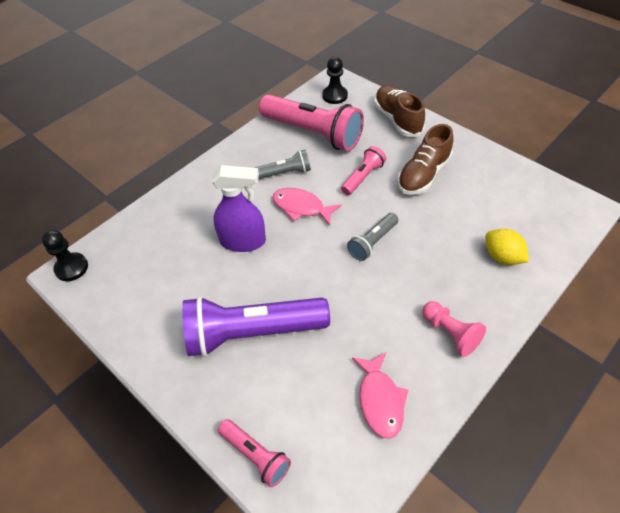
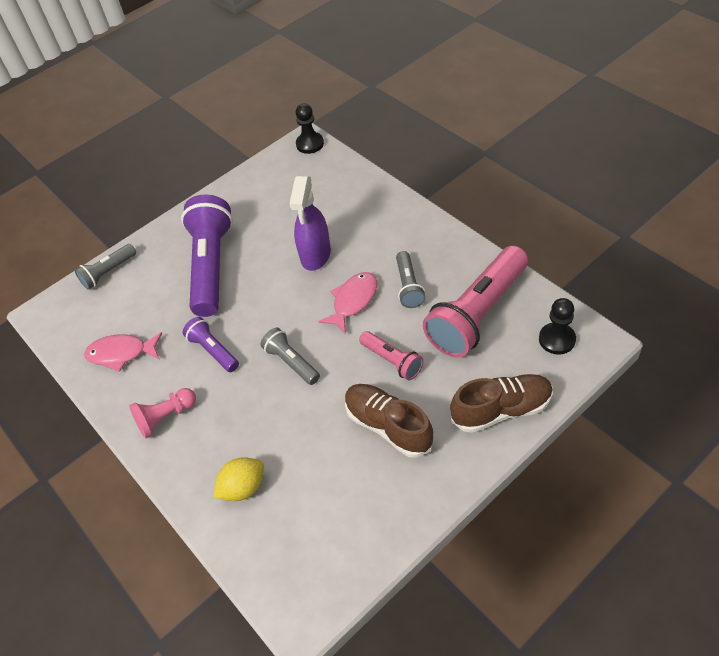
camera: 100 degrees right, 0 degrees up
(255, 455) = (108, 272): pink flashlight -> grey flashlight
(366, 307) = (213, 351): none -> purple flashlight

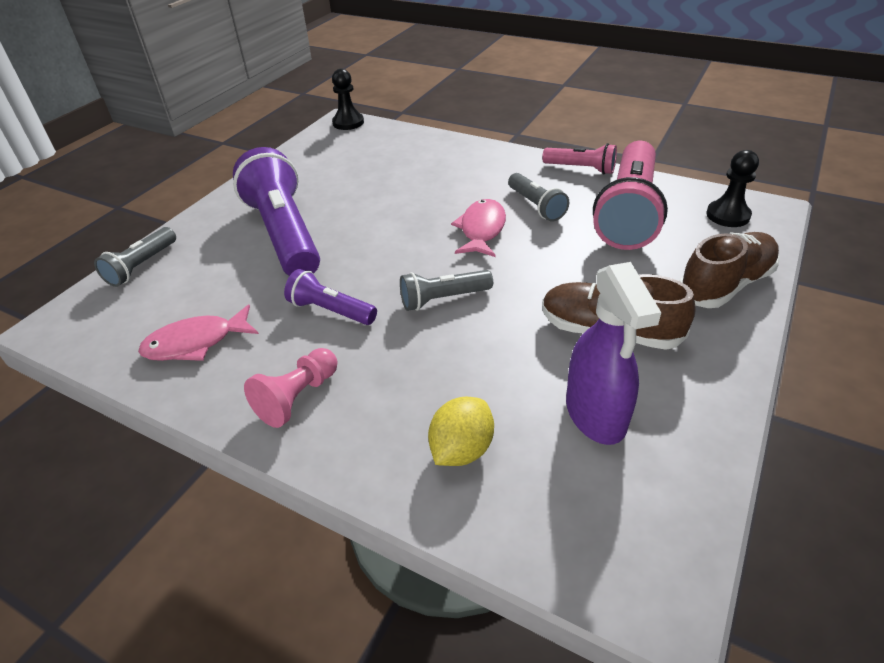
camera: 25 degrees left, 10 degrees down
(291, 362) = (443, 299): grey flashlight -> grey flashlight turned 45 degrees counterclockwise
(315, 255) = (410, 201): purple spray bottle -> purple spray bottle (596, 414)
(392, 361) = (566, 270): pink flashlight -> pink flashlight (581, 169)

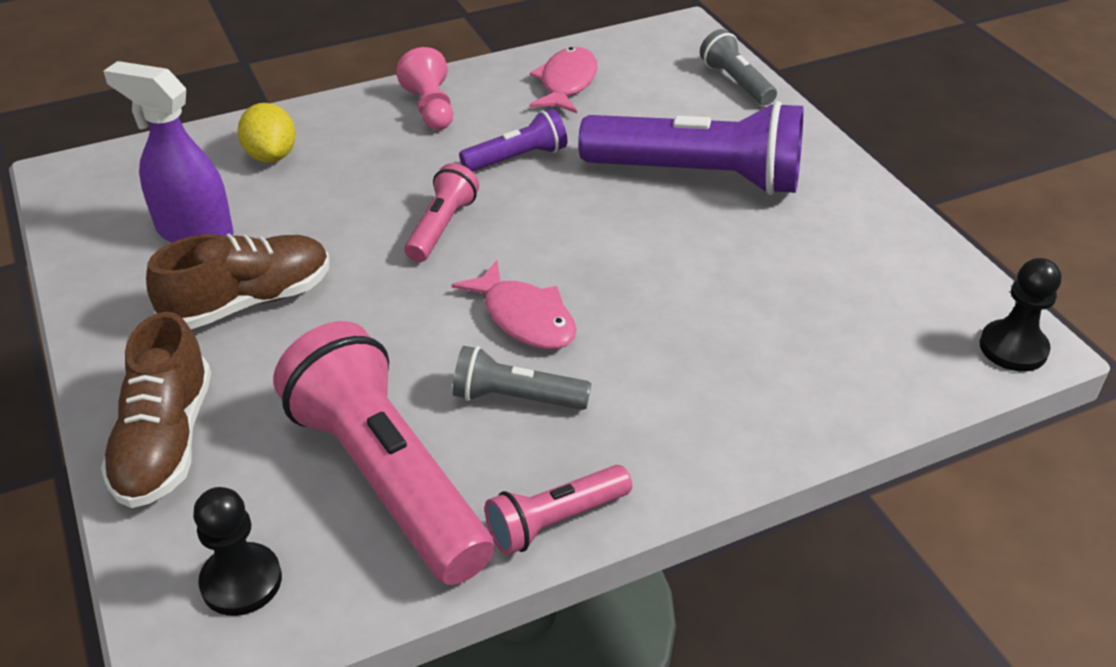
camera: 125 degrees right, 0 degrees up
(443, 299) = (441, 227): grey flashlight -> pink flashlight

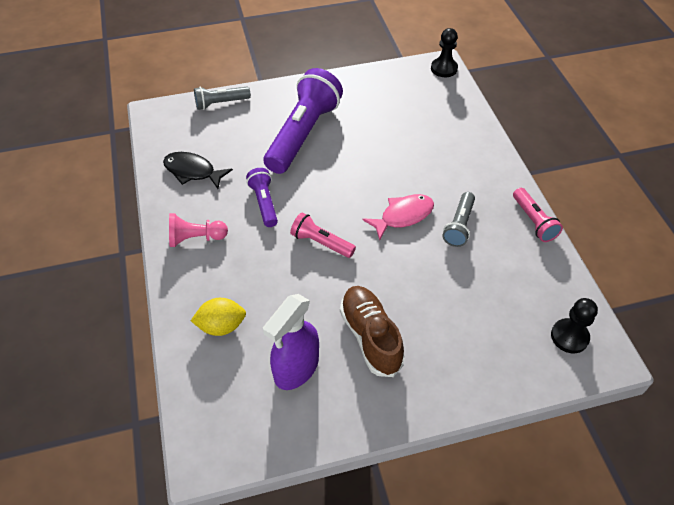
camera: 80 degrees left, 10 degrees up
(165, 441) = (479, 374): brown shoe -> none
(387, 478) = (508, 278): pink flashlight -> none
(566, 83) = (193, 171): pink fish -> black fish

